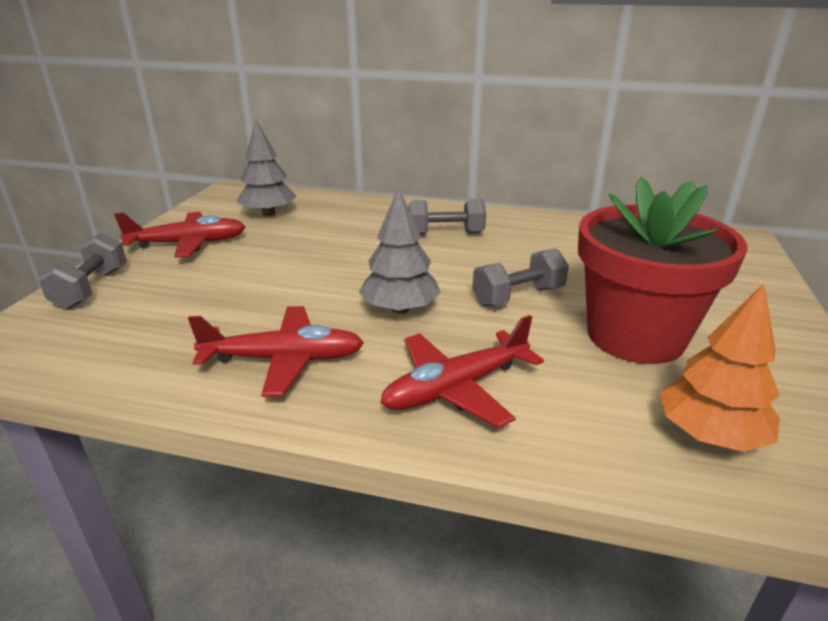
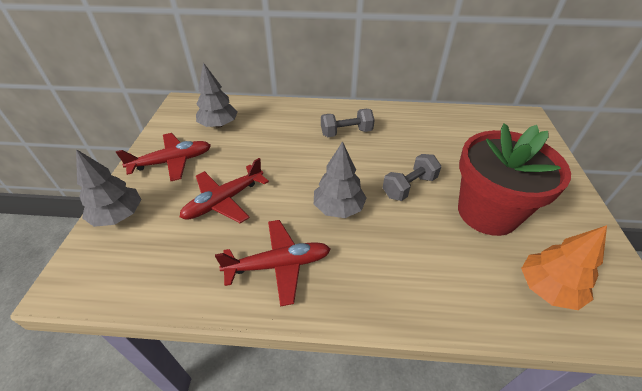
camera: 10 degrees left, 15 degrees up
(92, 288) = (118, 215): grey dumbbell -> grey tree
(456, 388) = (395, 273): red plane -> red plane (224, 200)

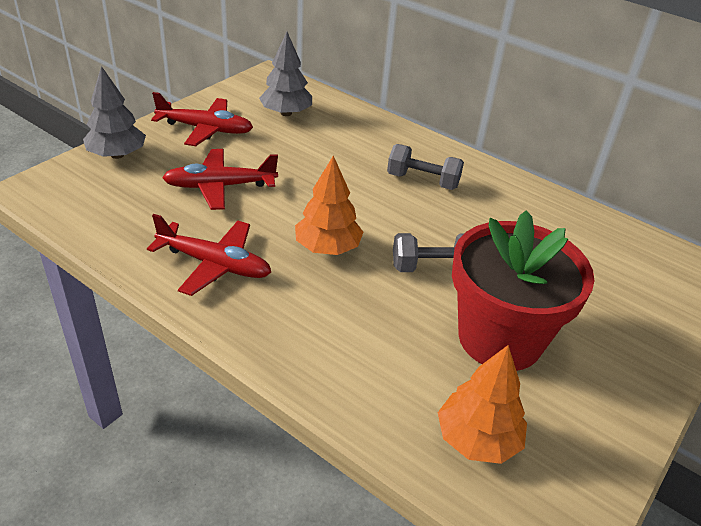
camera: 30 degrees right, 5 degrees down
(338, 208) = (327, 248): grey tree -> orange tree

